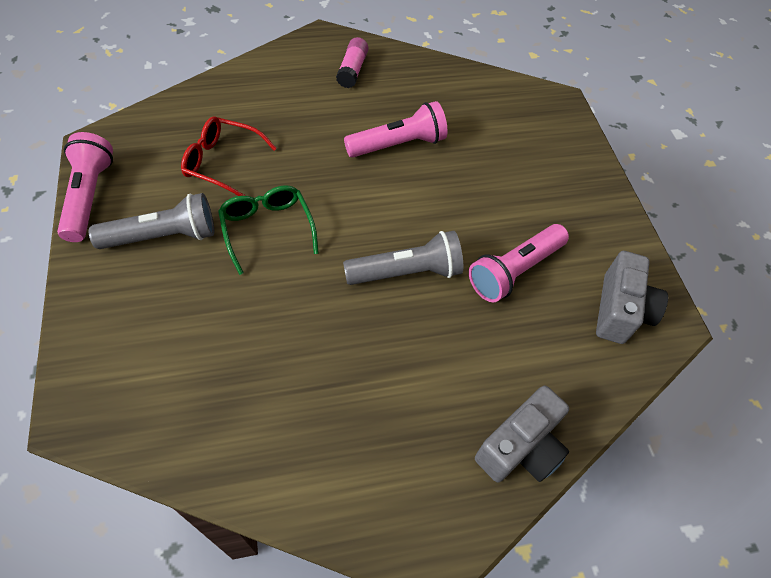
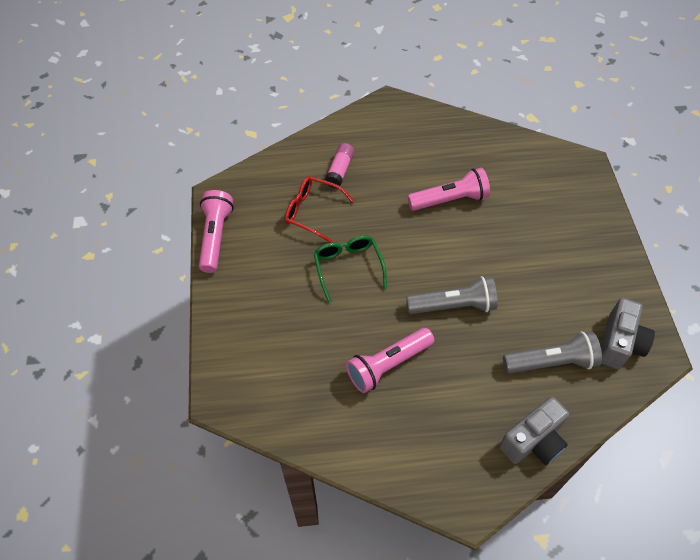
camera: 10 degrees right, 0 degrees up
(163, 236) = (271, 270): grey flashlight -> grey flashlight (551, 362)
(352, 70) = (414, 133): pink glue stick -> pink glue stick (340, 170)
(514, 270) = (538, 307): pink flashlight -> pink flashlight (388, 365)

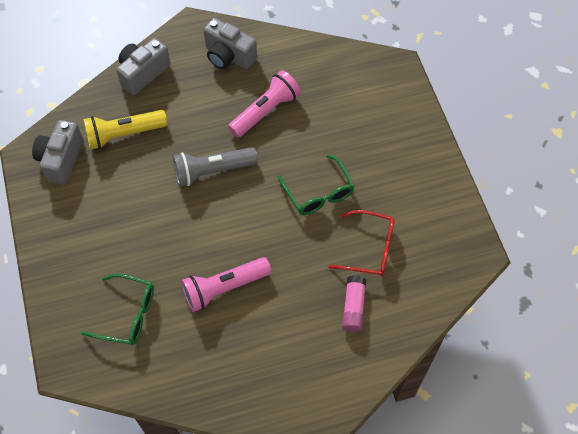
camera: 170 degrees right, 5 degrees up
(215, 237) = (459, 204): pink flashlight -> none
(423, 449) = (228, 56): none -> grey camera
(536, 192) = (128, 314): none -> green glasses
(551, 362) = (124, 134): grey flashlight -> yellow flashlight

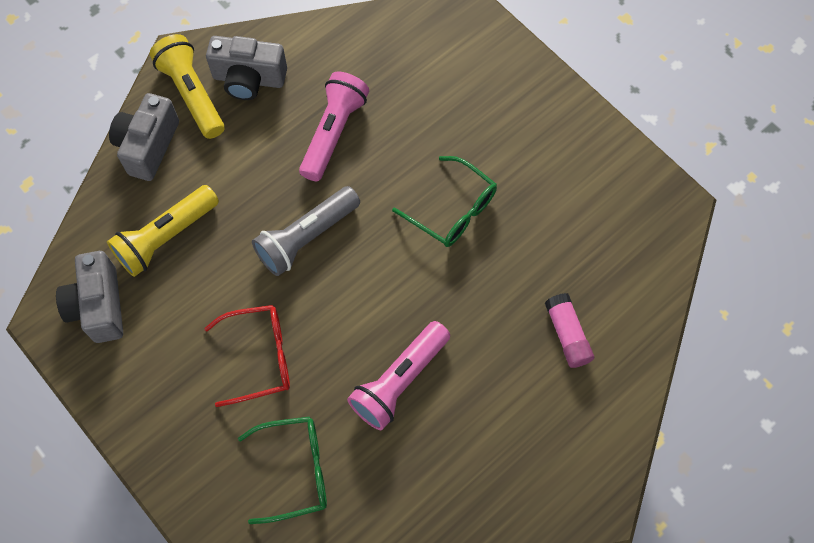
camera: 25 degrees left, 5 degrees up
(187, 52) = (192, 94): none -> yellow flashlight
(370, 249) = (549, 253): red glasses -> red glasses (260, 357)

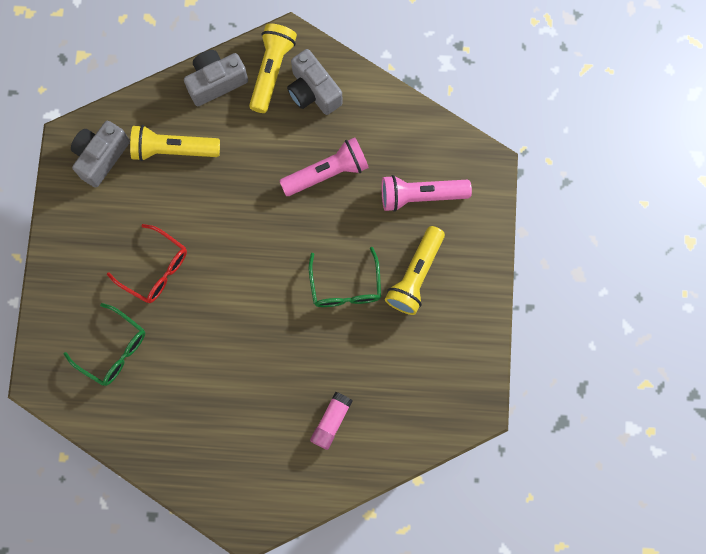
camera: 45 degrees right, 10 degrees up
(307, 237) = (248, 223): grey flashlight -> none
(399, 381) = (214, 356): pink flashlight -> pink flashlight (421, 196)
(502, 146) = (415, 275): none -> yellow flashlight

